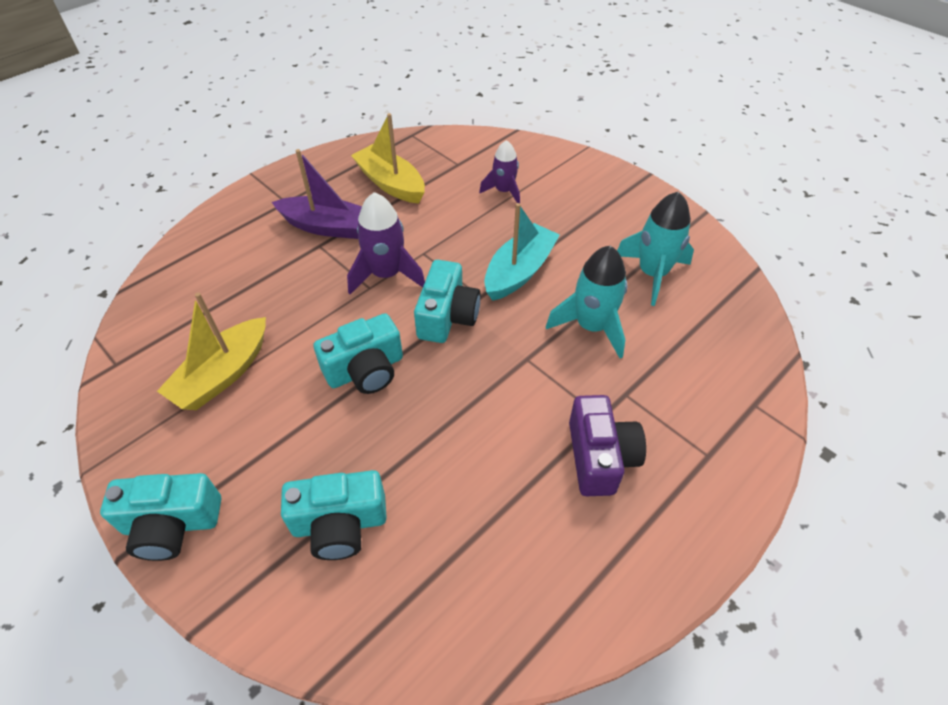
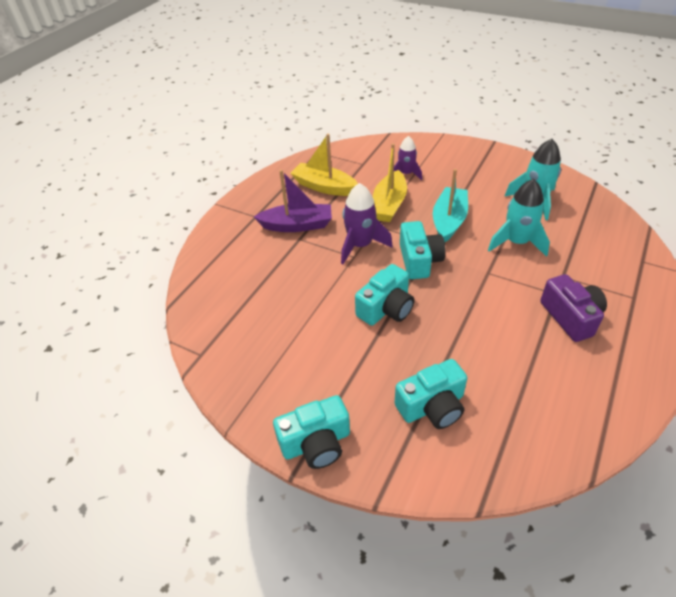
camera: 15 degrees left, 5 degrees down
(223, 374) = (287, 339): yellow boat -> yellow boat (389, 204)

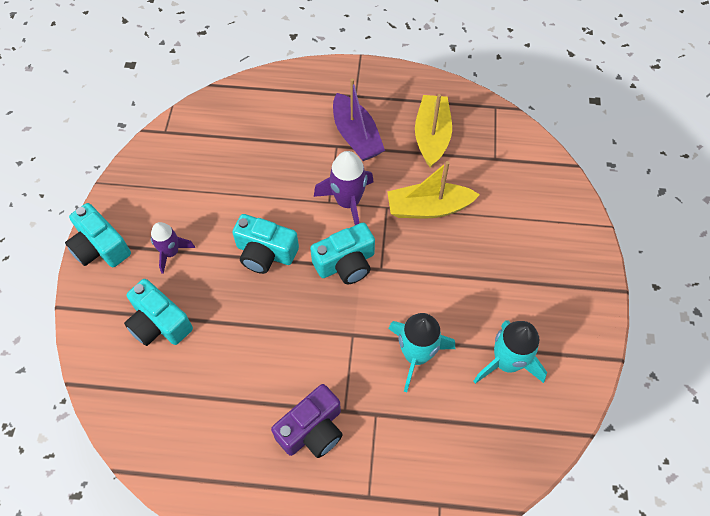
camera: 65 degrees right, 15 degrees up
(406, 174) = (496, 208): purple rocket -> purple rocket (171, 252)
(449, 221) = (425, 275): turquoise boat -> none

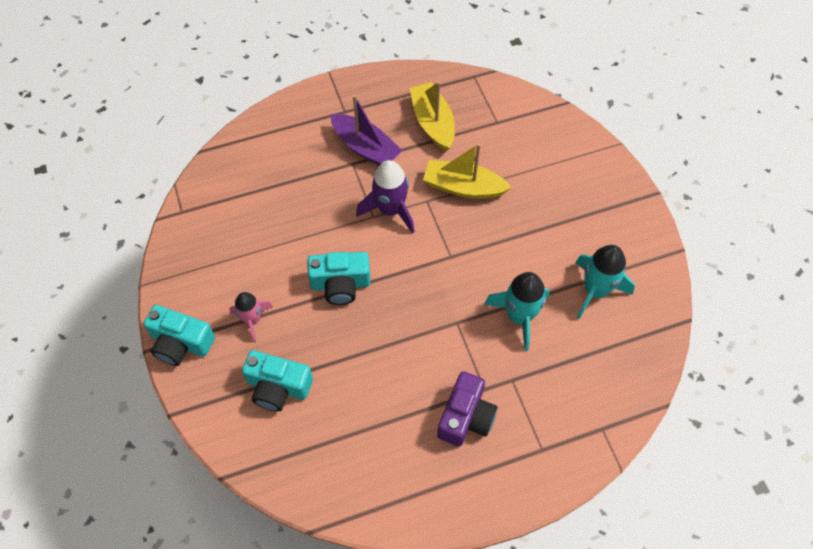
camera: 25 degrees left, 0 degrees up
(171, 252) = (252, 320): purple rocket -> pink rocket
(346, 263) = (417, 264): turquoise camera -> none
(428, 208) = (463, 187): yellow boat -> yellow boat turned 45 degrees clockwise

